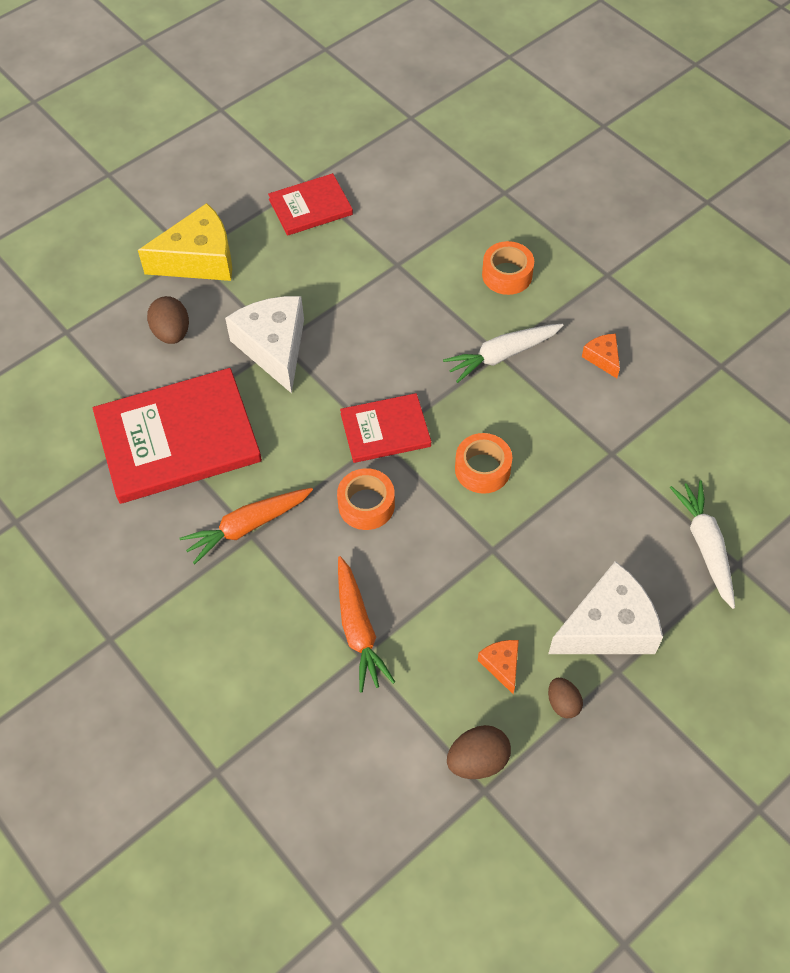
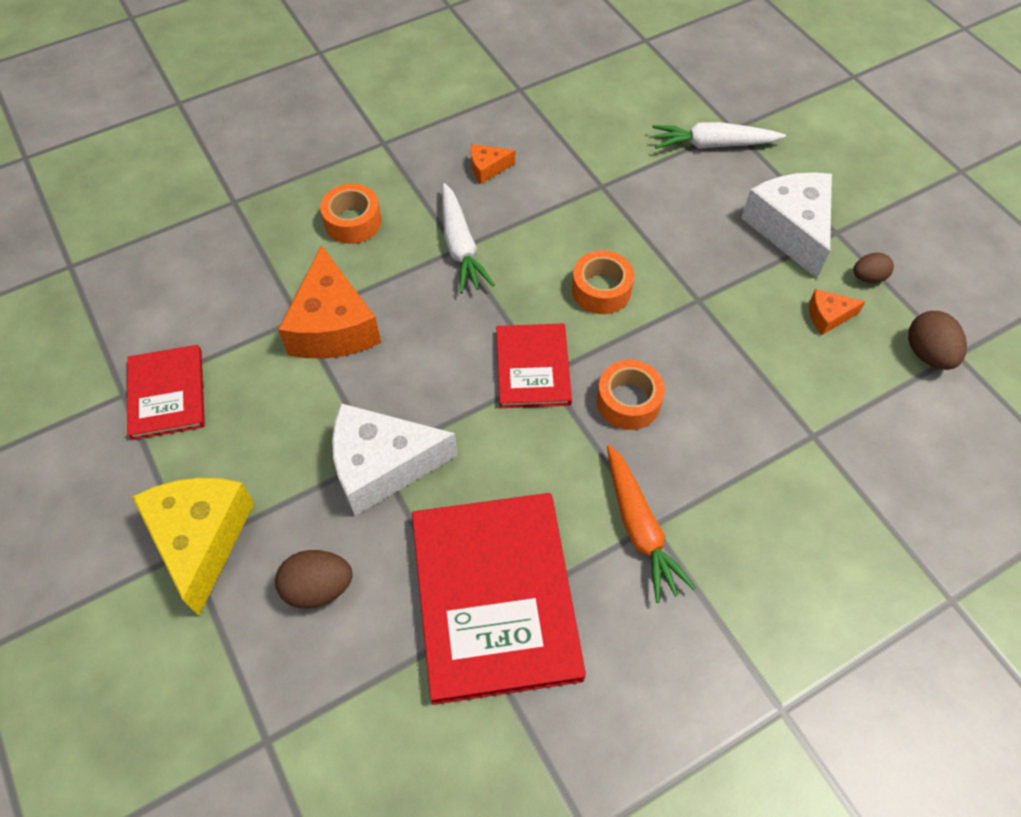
camera: 80 degrees left, 0 degrees up
(358, 629) = (783, 433): orange carrot -> none
(395, 287) = (333, 326): none -> orange cheese

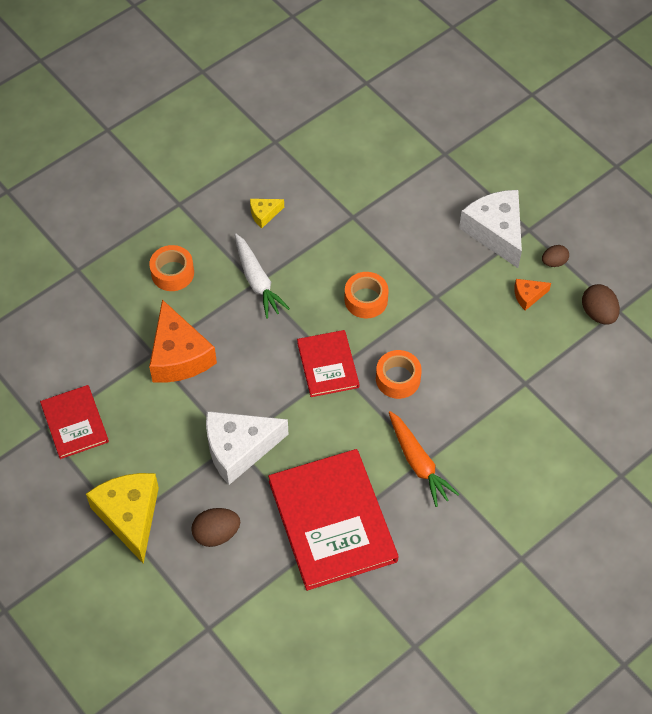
camera: 10 degrees left, 0 degrees up
(487, 168) = (264, 214): orange cheese -> yellow cheese
(713, 145) = (431, 170): white carrot -> none

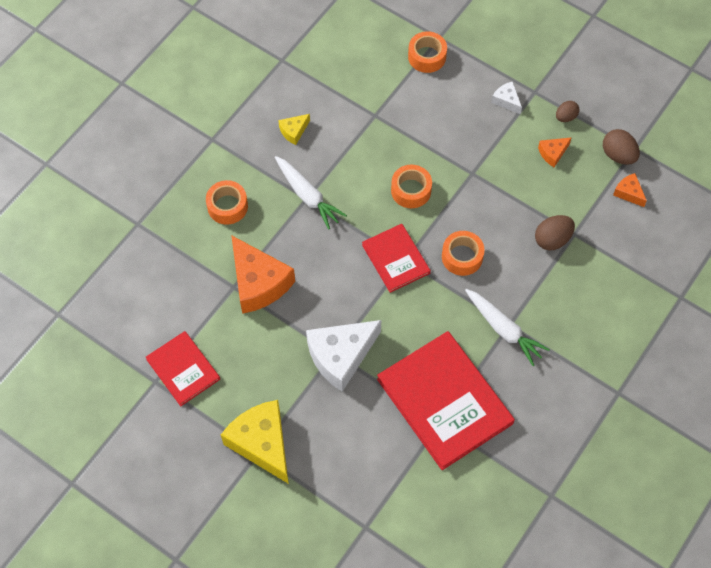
camera: 15 degrees left, 5 degrees up
(216, 534) = (345, 439): brown egg -> brown egg (552, 239)
(418, 463) = (503, 329): orange carrot -> white carrot
(426, 170) = (427, 57): none -> orange tape
(496, 232) = (506, 101): white cheese -> white cheese, size x0.46
(597, 354) = (628, 193): none -> orange cheese

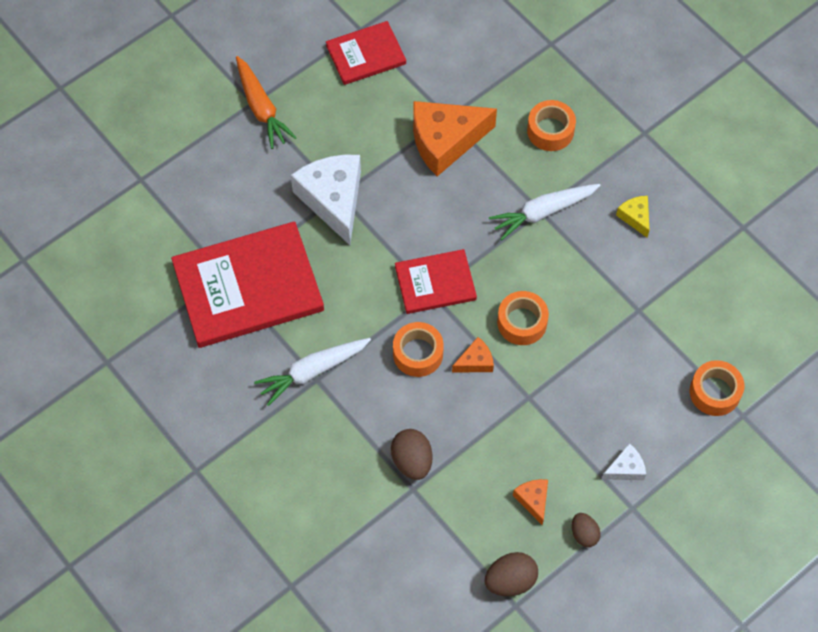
camera: 105 degrees right, 0 degrees up
(262, 443) = (261, 108): yellow cheese -> orange carrot
(628, 193) = (452, 574): orange cheese -> orange cheese (475, 362)

